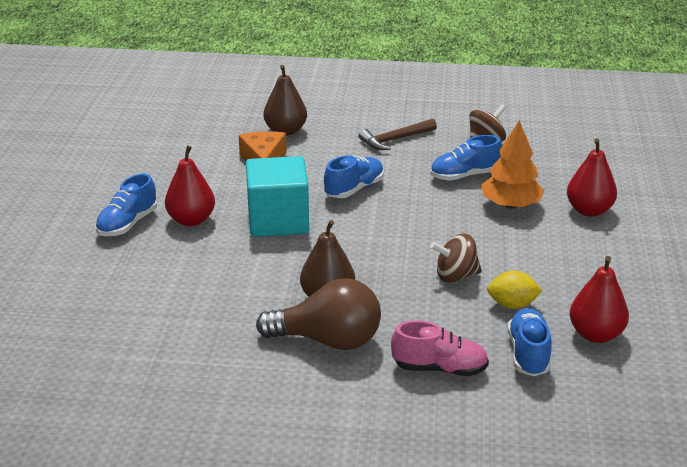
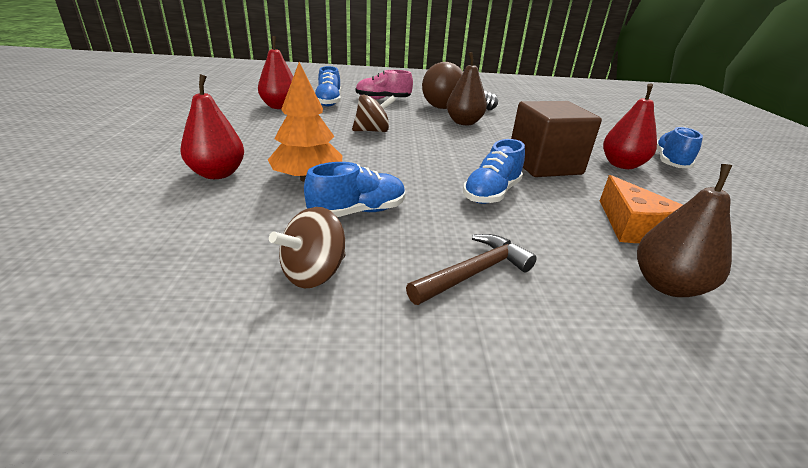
camera: 170 degrees right, 0 degrees up
(278, 220) = (544, 165): turquoise cube -> brown cube
(512, 305) = (332, 118): yellow lemon -> none

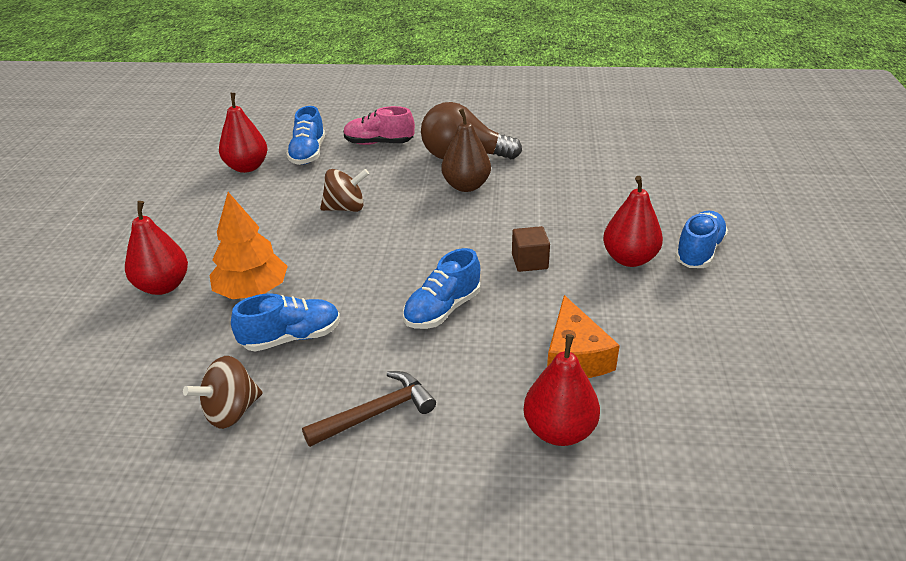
camera: 10 degrees right, 5 degrees up
(544, 165) = (529, 261): brown cube -> brown cube, size x0.48
(667, 285) = (559, 431): brown pear -> red pear

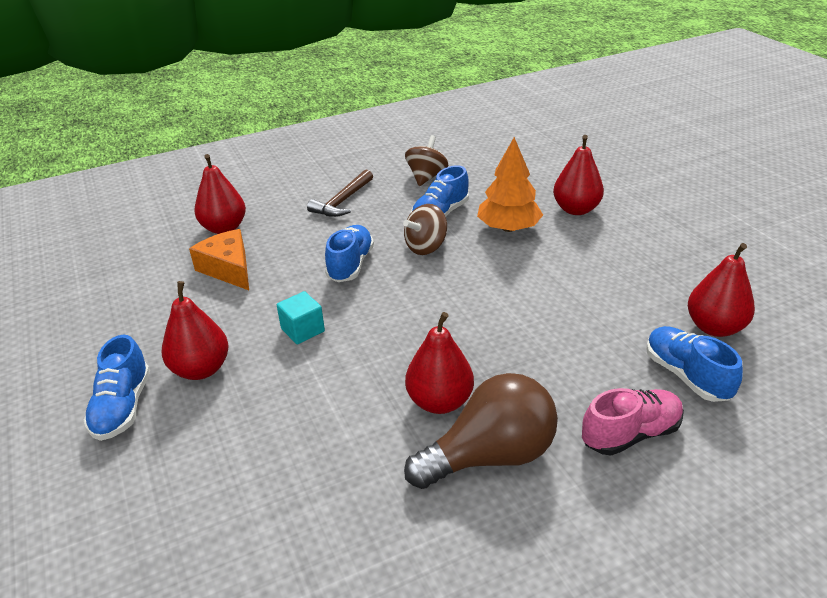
camera: 150 degrees right, 0 degrees up
(346, 208) = (536, 319): brown spinning top -> brown spinning top (426, 247)
(466, 186) = (439, 401): brown pear -> red pear
(529, 261) = (303, 330): brown cube -> turquoise cube

